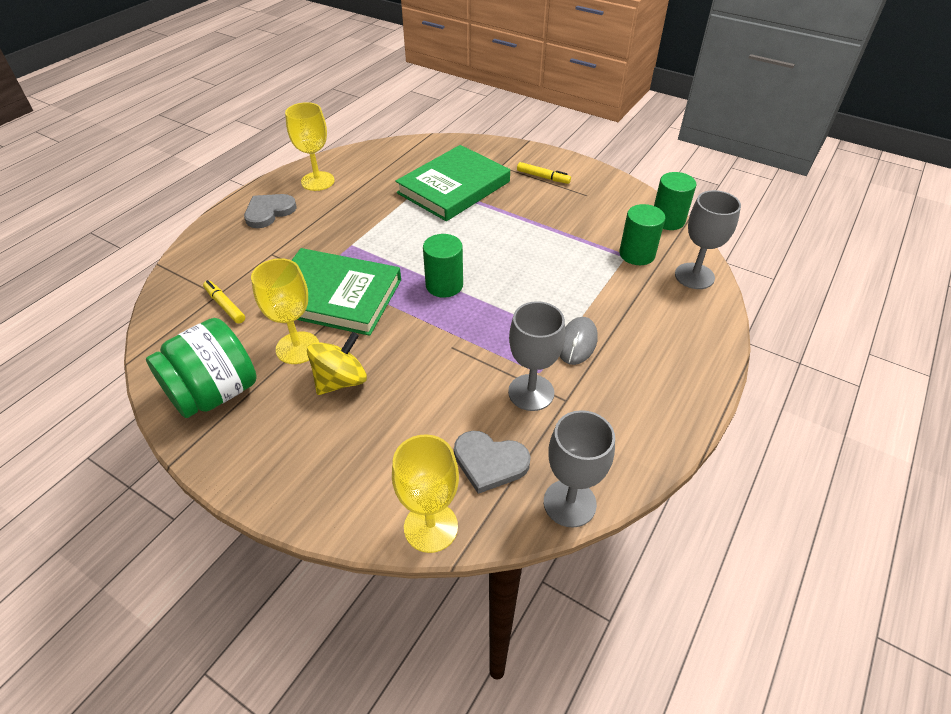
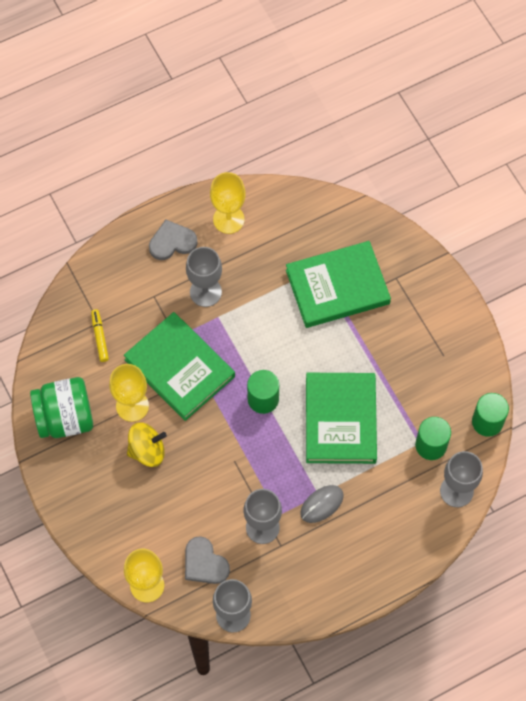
camera: 30 degrees right, 20 degrees up
(326, 232) = (205, 292): none -> grey goblet
(536, 270) = (340, 420): none -> green book
(543, 177) = (422, 313): yellow marker -> none

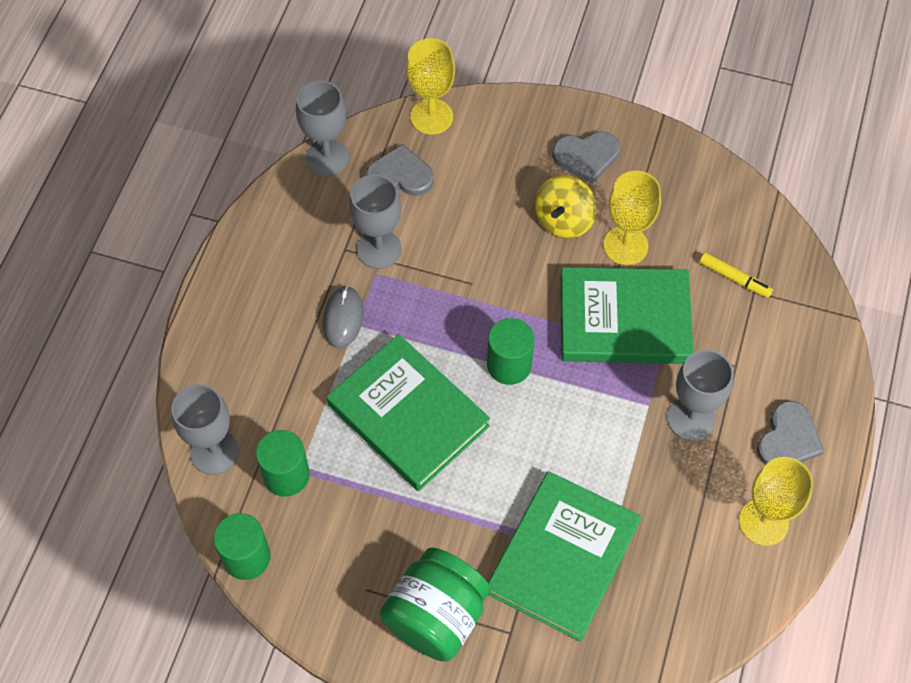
camera: 135 degrees right, 5 degrees down
(65, 418) = (672, 182): green jar -> green jar (436, 617)
(92, 476) = (586, 157): none -> grey heart

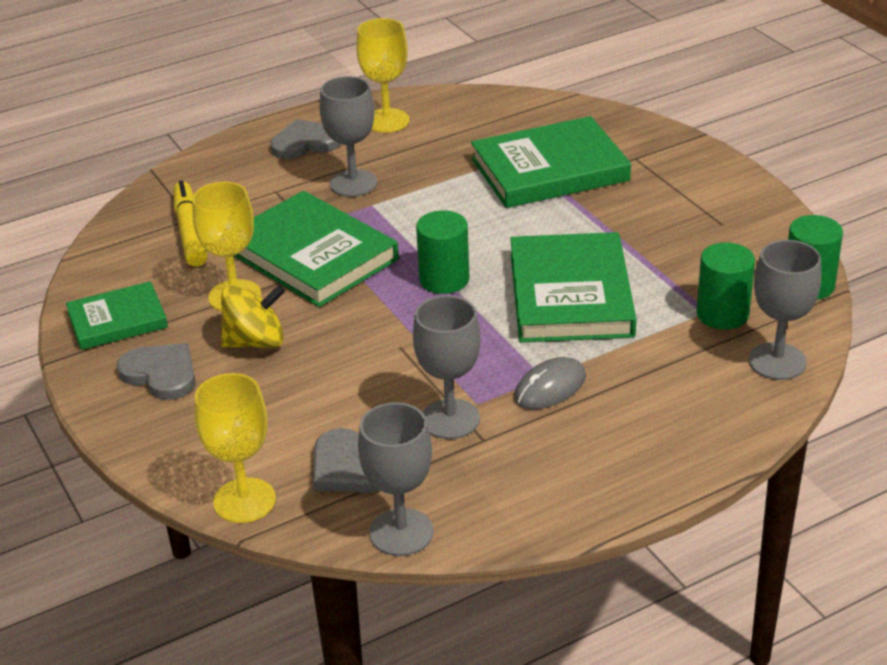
camera: 135 degrees left, 25 degrees down
(436, 617) = (682, 187): green jar -> none
(669, 173) = (117, 320): none -> green book
(734, 278) = (190, 232): yellow marker -> yellow marker, size x1.55

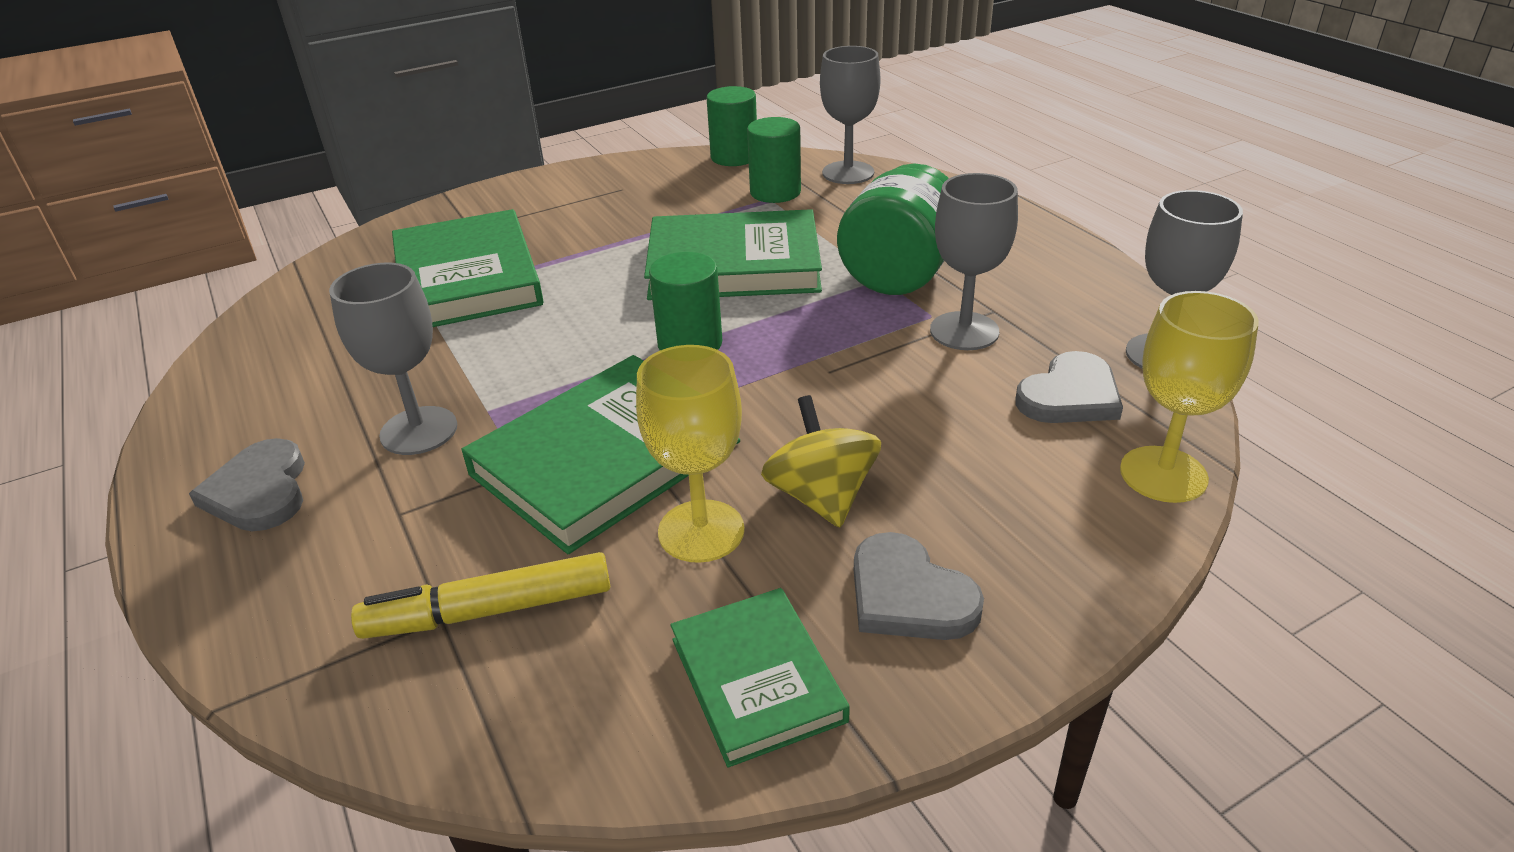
camera: 90 degrees left, 0 degrees up
(161, 374) = (908, 595): grey heart -> grey heart turned 75 degrees counterclockwise
(386, 121) = (248, 408): yellow goblet -> none
(550, 387) = (899, 274): grey mouse -> green jar

